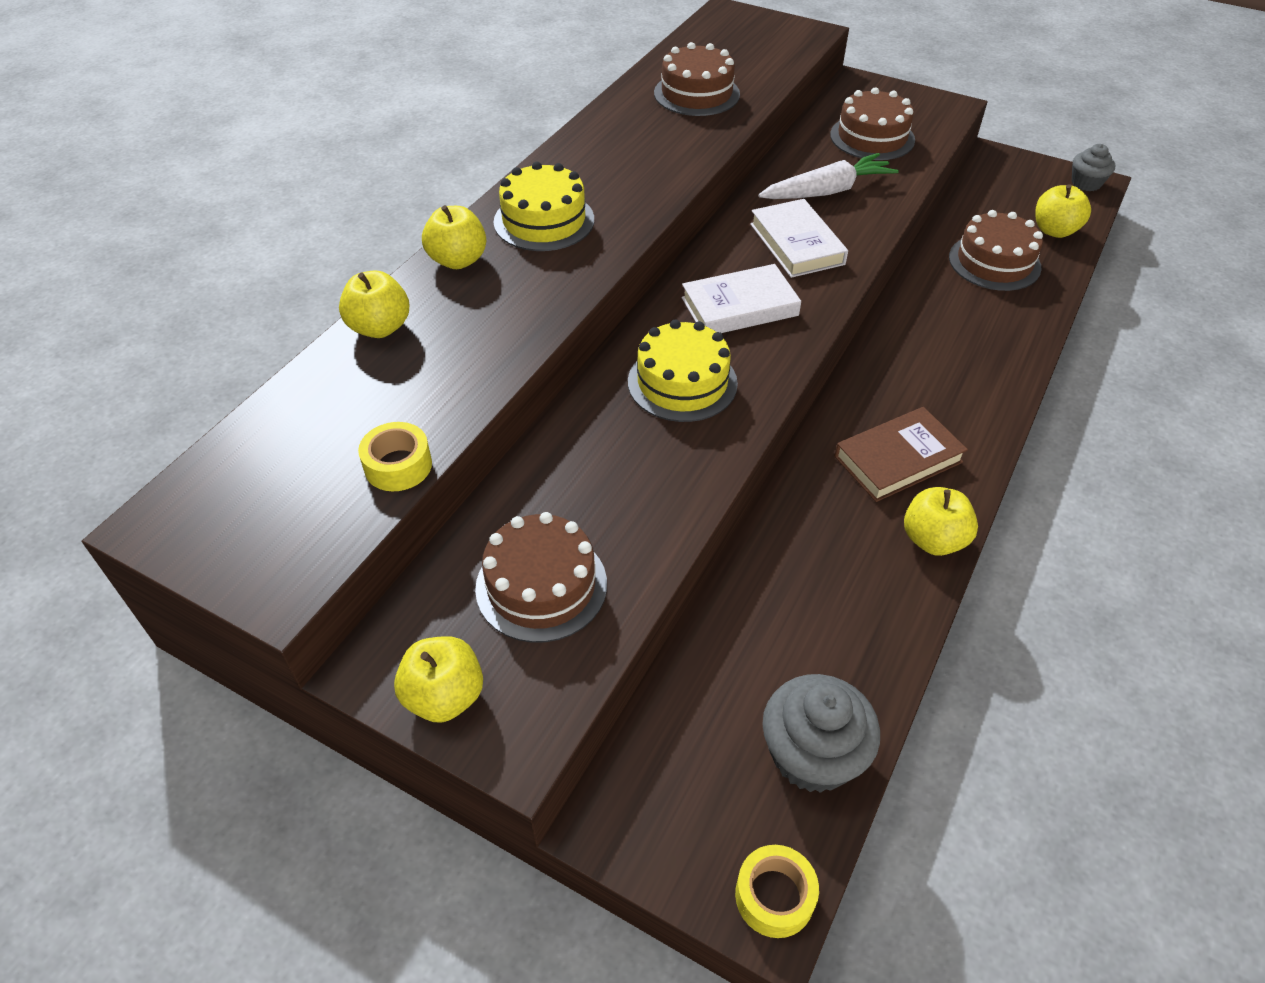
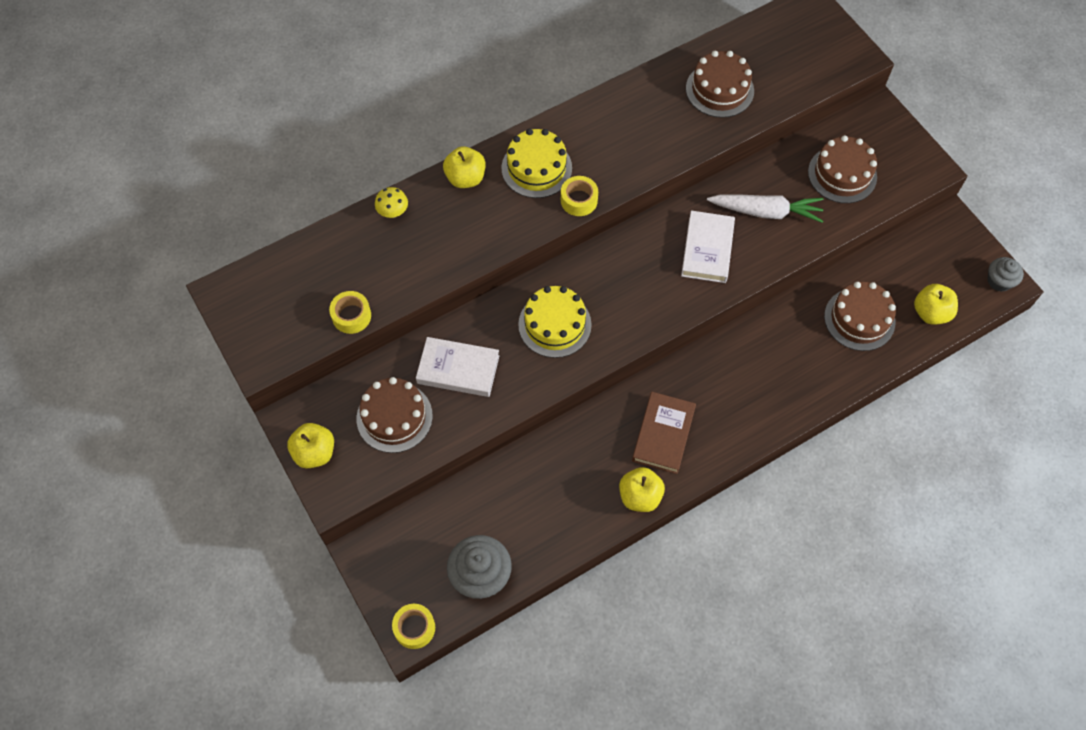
camera: 30 degrees right, 15 degrees up
(380, 327) = (393, 212): yellow apple -> yellow mushroom
(622, 231) = (579, 200): none -> yellow tape
(739, 307) = (630, 284): white book -> white book (458, 369)
(898, 459) = (663, 434): brown book -> brown book turned 75 degrees counterclockwise

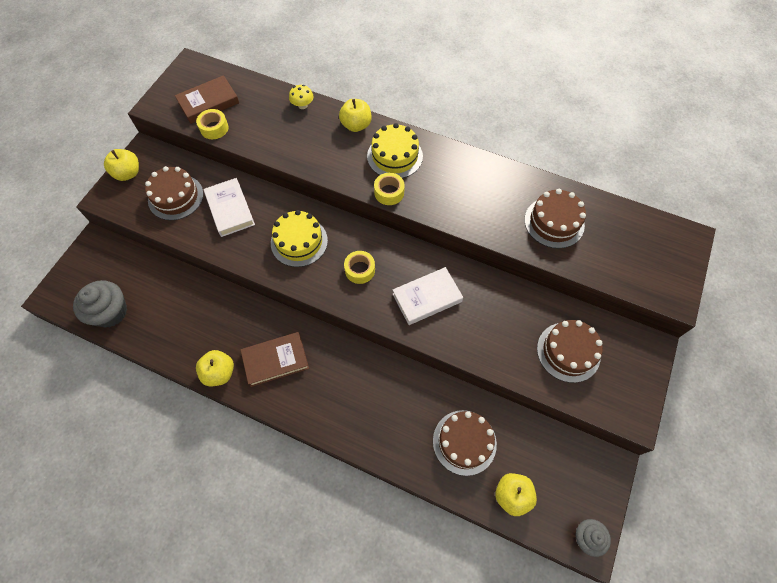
camera: 55 degrees right, 0 degrees up
(306, 302) = (208, 103): none -> brown book
(414, 628) = (56, 297): yellow tape -> yellow tape (360, 270)
(766, 212) = (490, 318): white carrot -> none

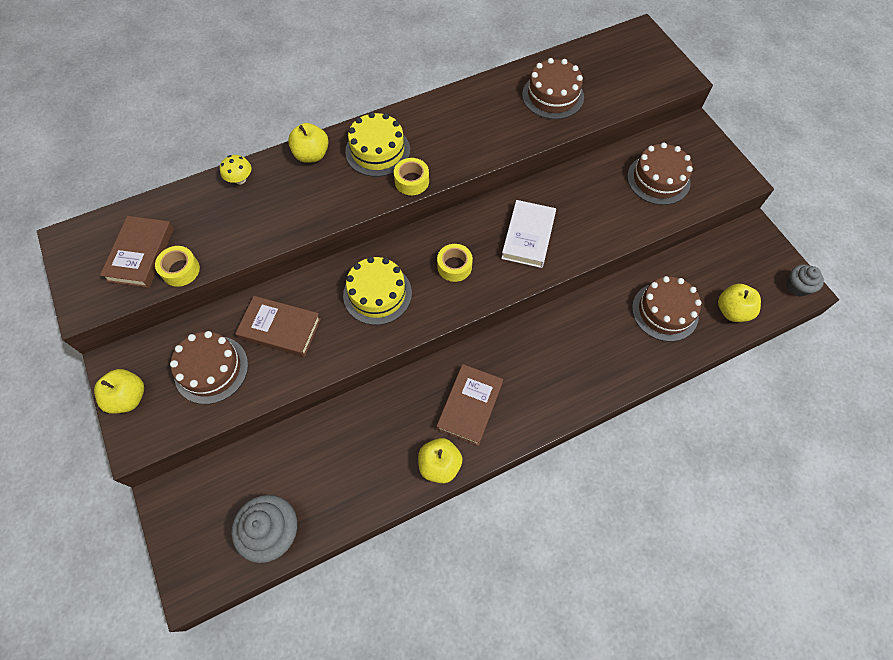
camera: 50 degrees left, 0 degrees up
(230, 209) = (280, 329): white book -> brown book

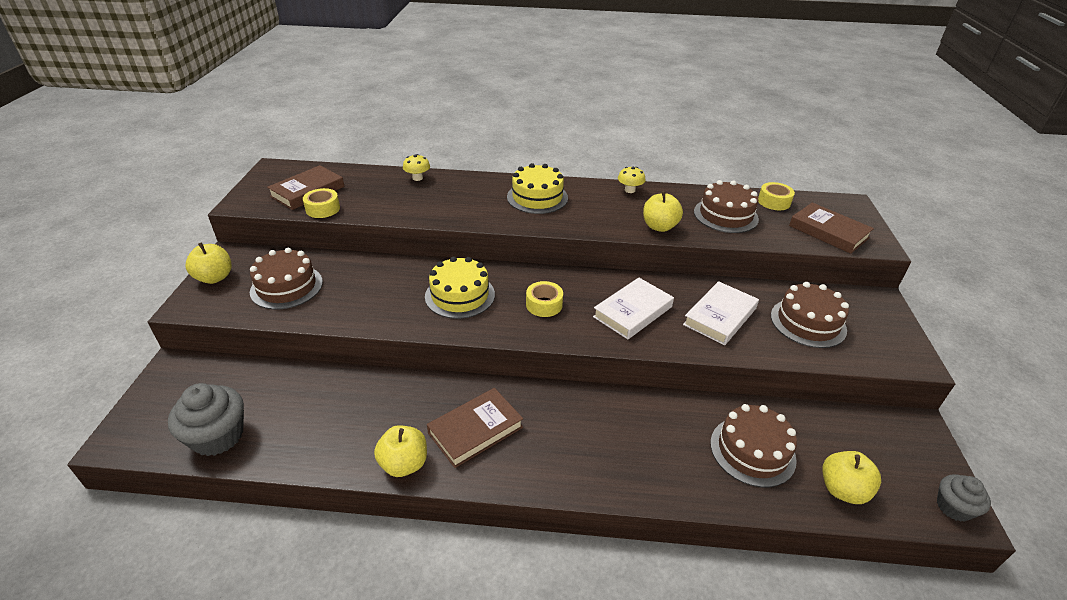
camera: 30 degrees right, 25 degrees down
(280, 329) = (361, 284): brown book -> brown book (828, 232)
(312, 155) = (483, 183): yellow apple -> yellow apple (659, 227)
(412, 181) = (548, 223): yellow tape -> yellow tape (774, 202)
(454, 100) = (630, 190): none -> yellow mushroom
(594, 206) = (720, 317): none -> white book

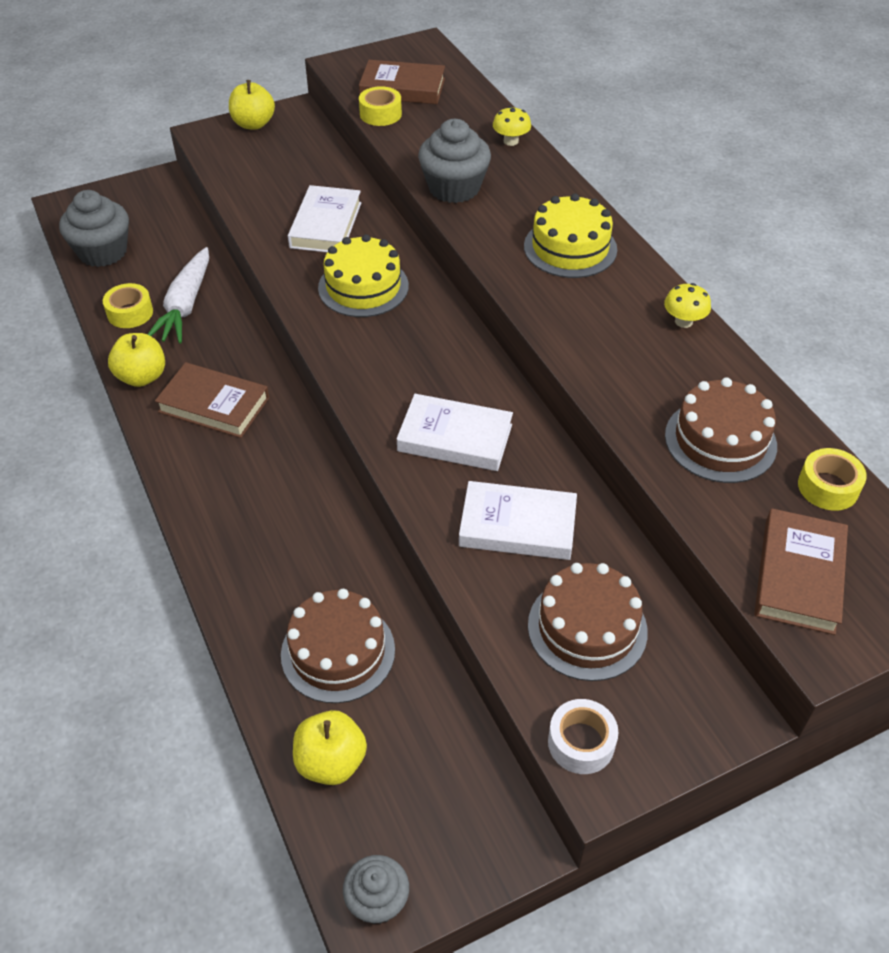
camera: 60 degrees right, 10 degrees up
(286, 287) = (277, 170): brown cake -> none
(348, 406) = (185, 306): none -> white carrot
(377, 287) = (325, 225): none -> white book
(437, 212) = (454, 188): none -> grey cupcake
(544, 305) = (403, 357): yellow tape -> yellow tape (130, 313)
(659, 227) = (614, 381): yellow apple -> none
(888, 357) = (581, 742): none -> white tape

